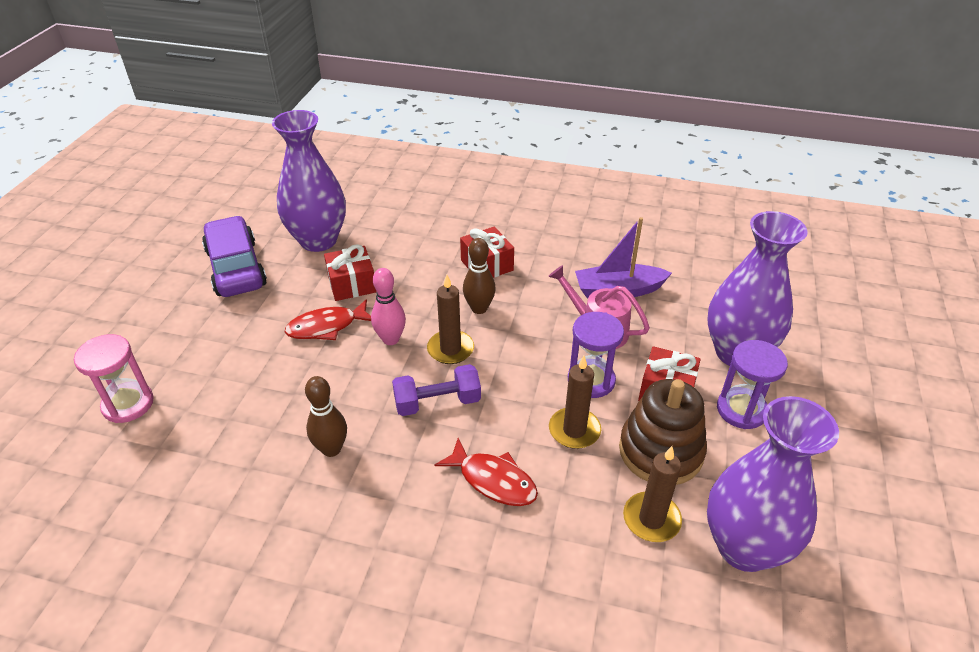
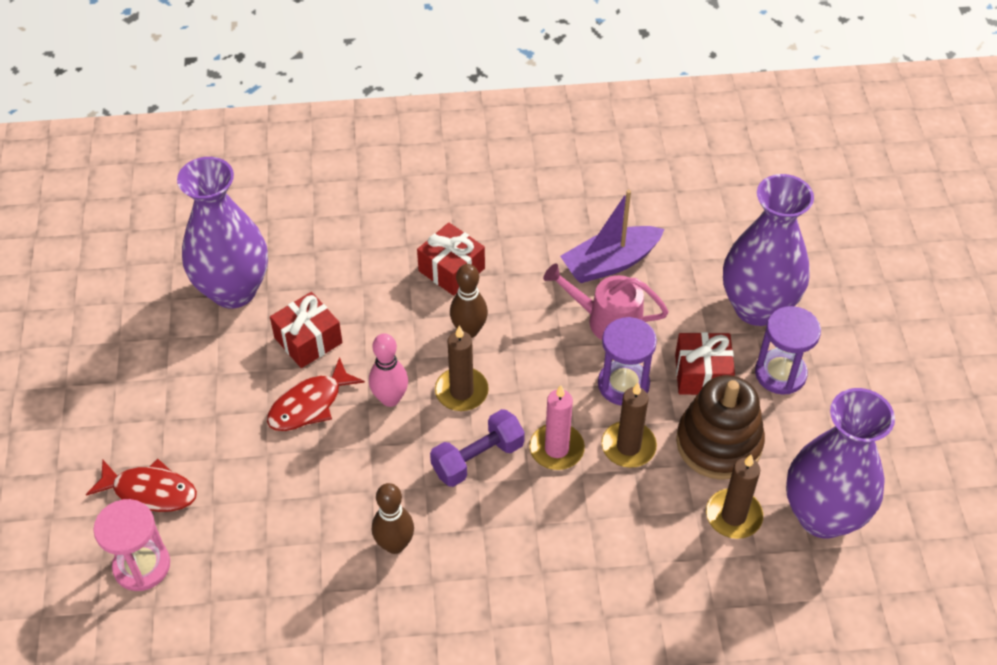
camera: 20 degrees left, 10 degrees up
(236, 268) = (155, 357): purple car -> none
(493, 480) = (572, 525): red fish -> red fish (150, 491)
(509, 414) = (556, 449): none -> pink candle

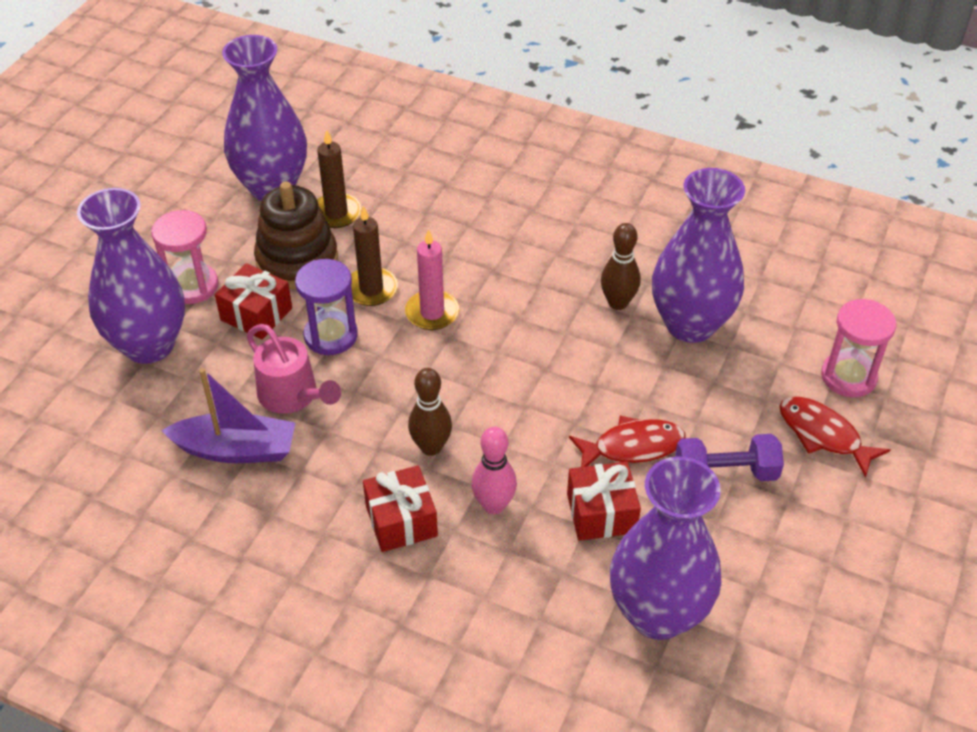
camera: 150 degrees left, 5 degrees down
(314, 553) = (690, 324): none -> purple vase
(390, 398) = (551, 417): pink bowling pin -> pink bowling pin (494, 505)
(461, 391) = (479, 394): brown candle -> none
(478, 458) = (505, 334): purple dumbbell -> purple dumbbell (725, 473)
(780, 373) = (192, 286): purple hourglass -> pink hourglass

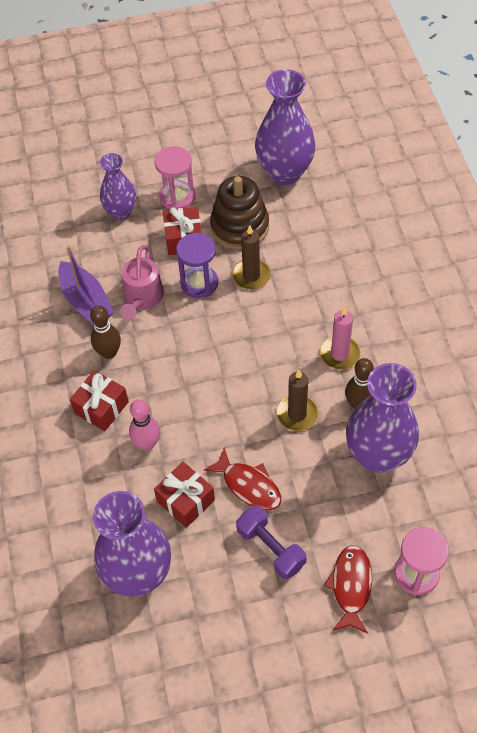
camera: 55 degrees right, 10 degrees up
(149, 345) = (121, 211): purple vase -> purple vase, size x0.60
(336, 213) = (294, 216): brown candle -> brown candle (297, 414)
(431, 447) = (162, 386): brown bowling pin -> brown bowling pin (109, 353)
(432, 313) = (260, 317): pink candle -> pink candle (339, 354)

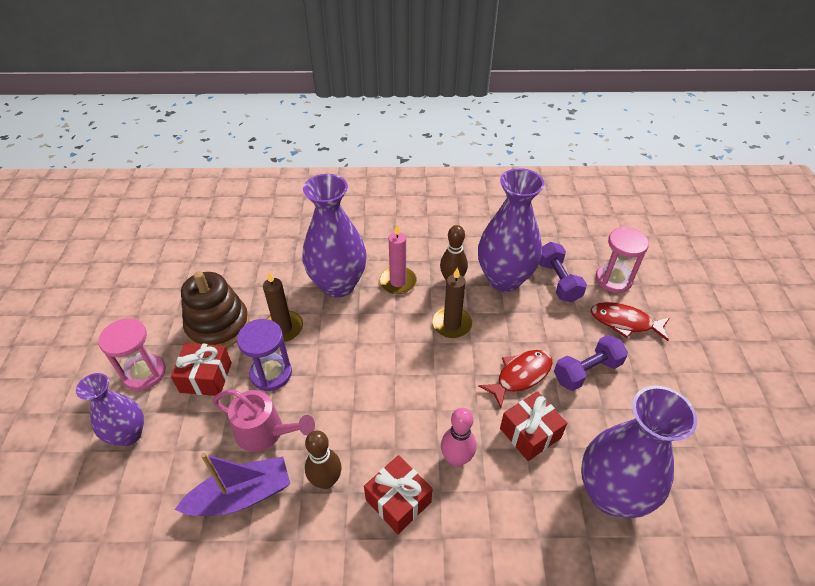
camera: 80 degrees left, 10 degrees down
(284, 173) = (173, 278): purple vase -> purple vase (338, 284)
(393, 511) = (558, 281): none -> purple dumbbell

